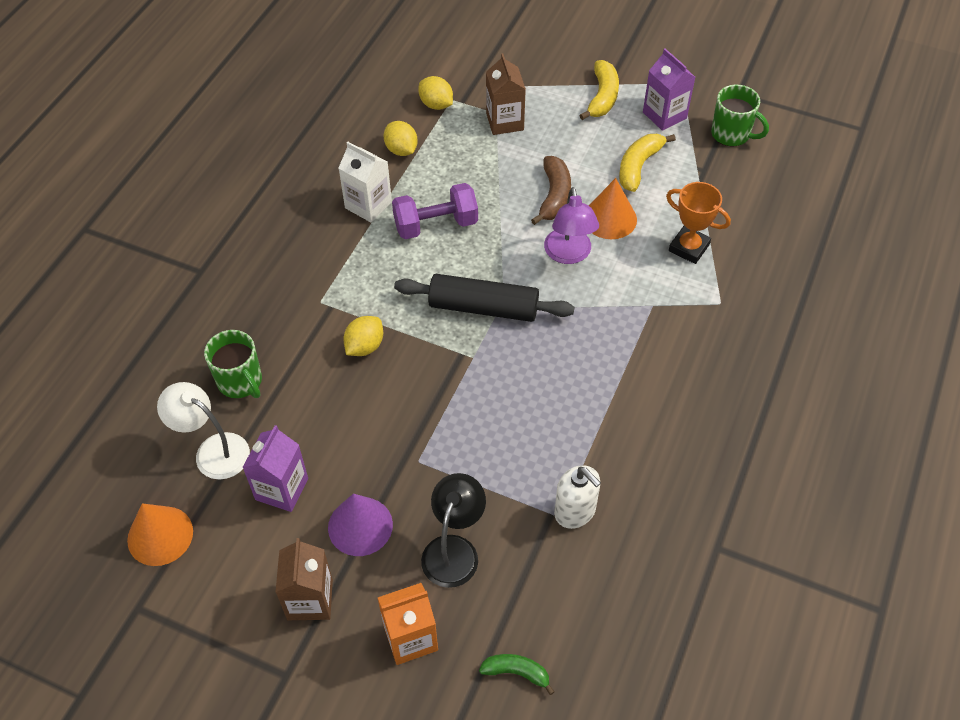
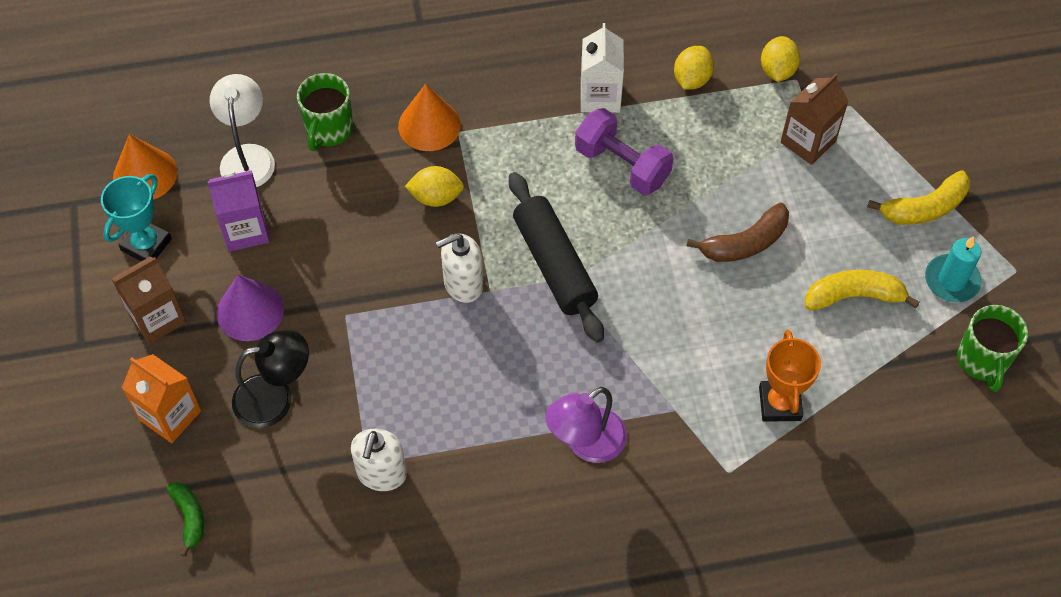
camera: 55 degrees right, 5 degrees up
(231, 570) = (146, 245): none -> turquoise trophy
(454, 371) = (463, 284): none -> white soap dispenser
(569, 254) = (679, 299): purple lamp -> purple lamp (586, 444)
(610, 218) = (758, 309): orange cone -> orange cone (429, 125)
(664, 115) = (951, 280): purple carton -> turquoise candle

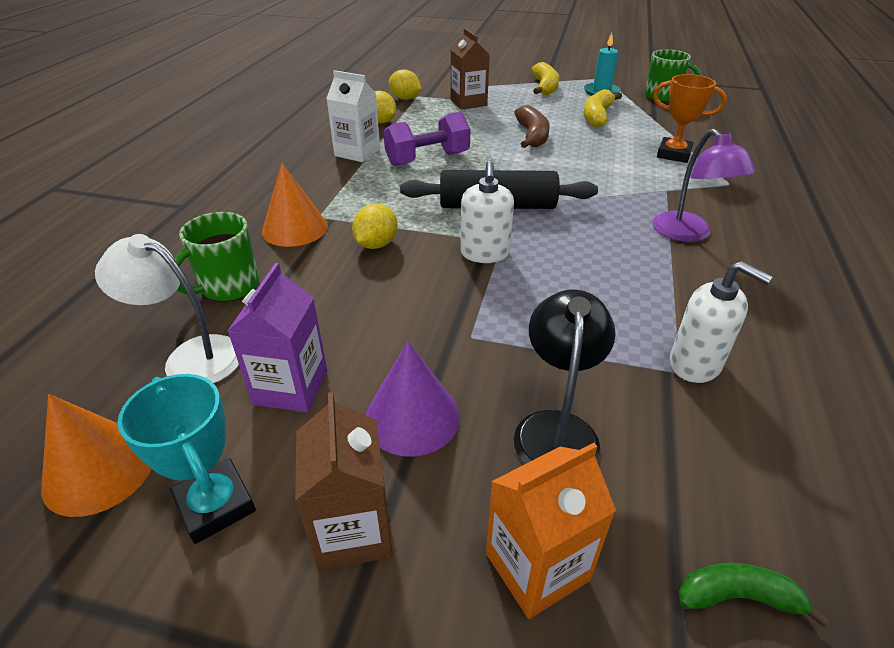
camera: 65 degrees left, 20 degrees down
(329, 130) = (229, 287): green mug -> green mug turned 90 degrees clockwise

